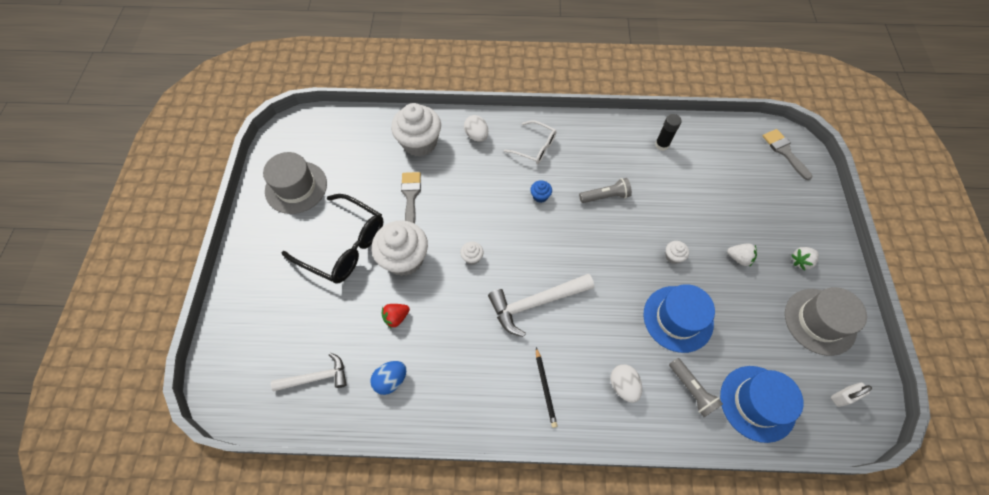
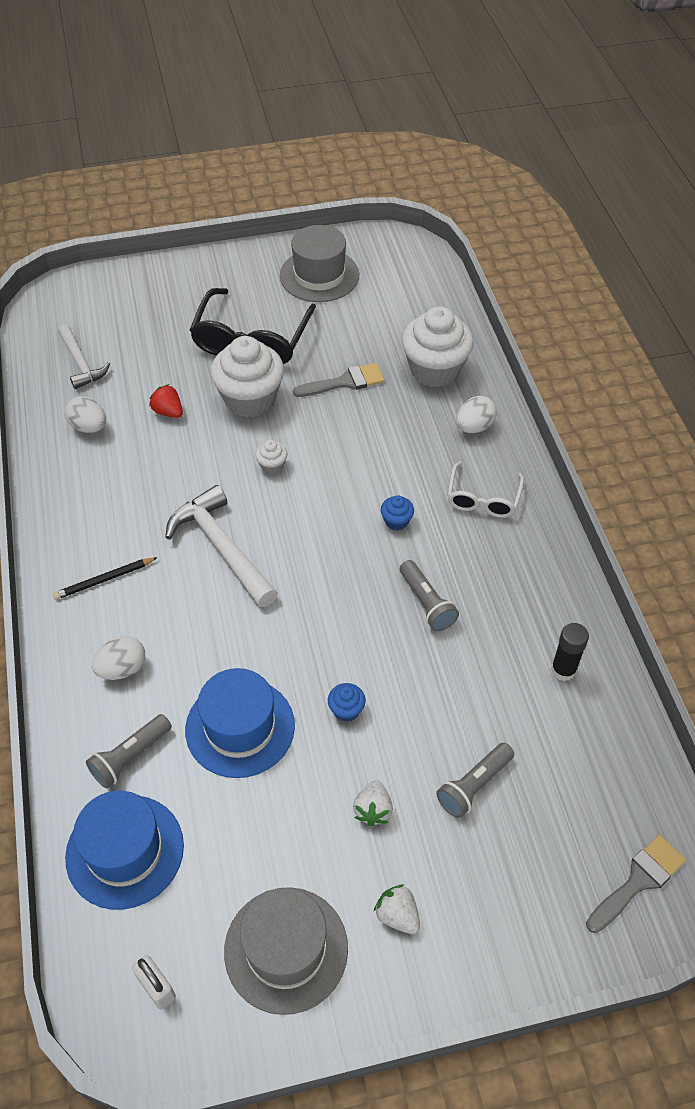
camera: 75 degrees right, 10 degrees down
(391, 380) = (89, 427): blue egg -> white egg
(673, 256) = (346, 710): white cupcake -> blue cupcake
(728, 205) = (474, 785): none -> grey flashlight

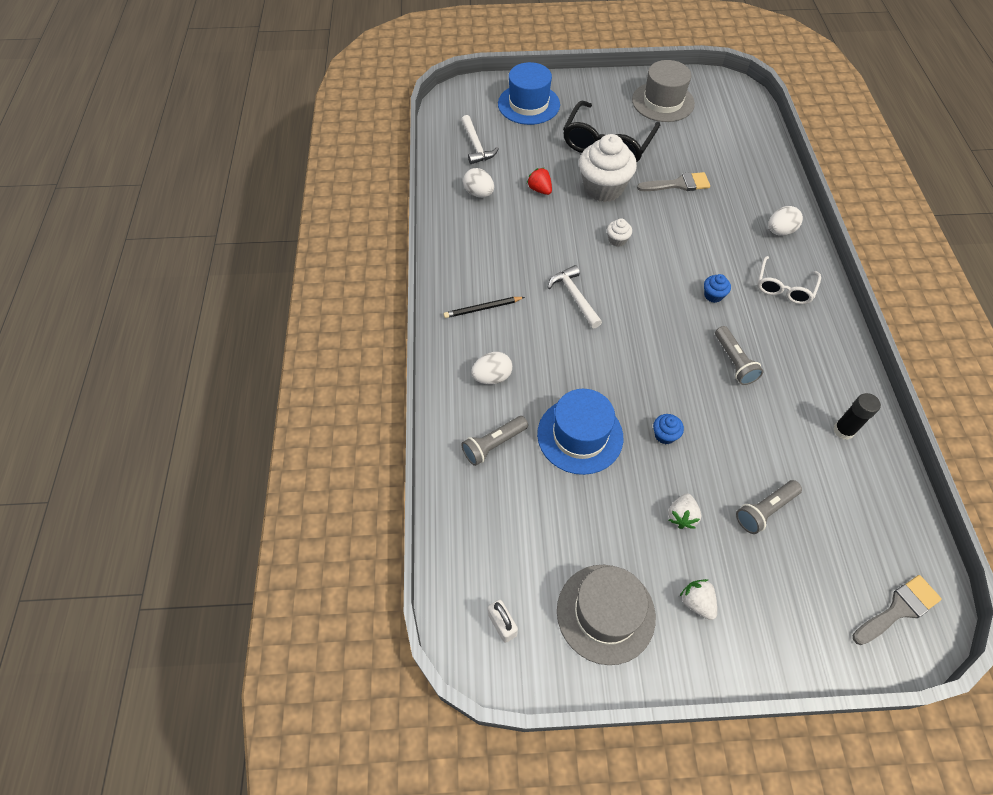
camera: 10 degrees right, 5 degrees up
(125, 851) = (484, 516): blue hat -> blue hat (528, 104)
(222, 548) = (574, 297): white hammer -> white hammer, size x0.65
(434, 370) = (750, 183): white cupcake -> none

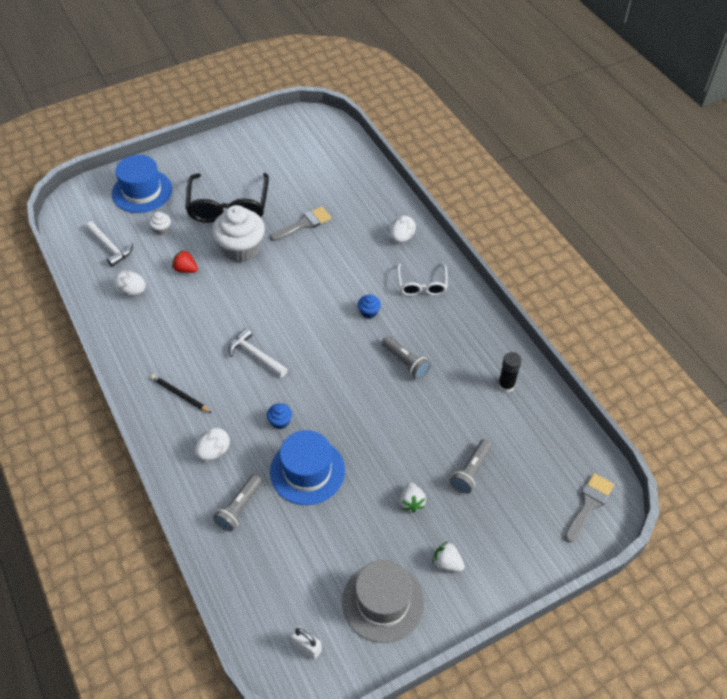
camera: 25 degrees left, 5 degrees down
(483, 308) = (180, 395): black pencil -> black pencil turned 75 degrees clockwise
(617, 240) = (272, 292): white cupcake -> white cupcake (162, 229)
(663, 102) = (262, 151): grey hat -> none
(665, 435) = (374, 443): blue cupcake -> blue cupcake (280, 421)

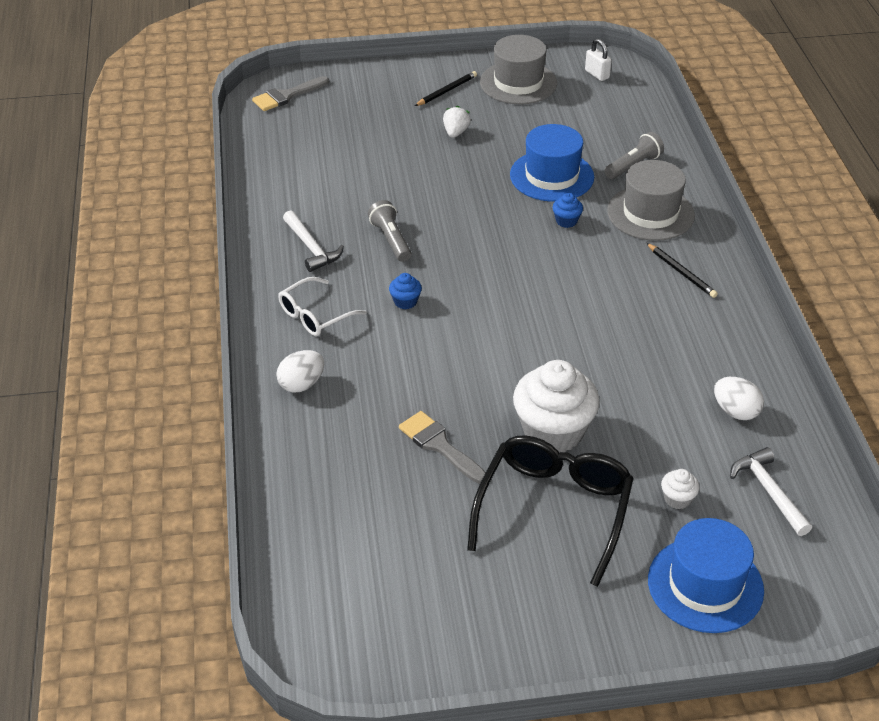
camera: 160 degrees left, 10 degrees down
(186, 269) = (647, 423): red strawberry -> none
(214, 451) = (650, 213): white egg -> grey hat
(256, 355) = (574, 290): white hammer -> white hammer (311, 248)
(304, 224) = (439, 445): grey brush -> grey brush turned 60 degrees clockwise
(422, 285) = (315, 315): white glasses -> white glasses turned 150 degrees counterclockwise
(447, 563) = (446, 91): white strawberry -> black pencil
(471, 471) = (381, 139): grey flashlight -> none
(506, 385) = (291, 193): black glue stick -> none

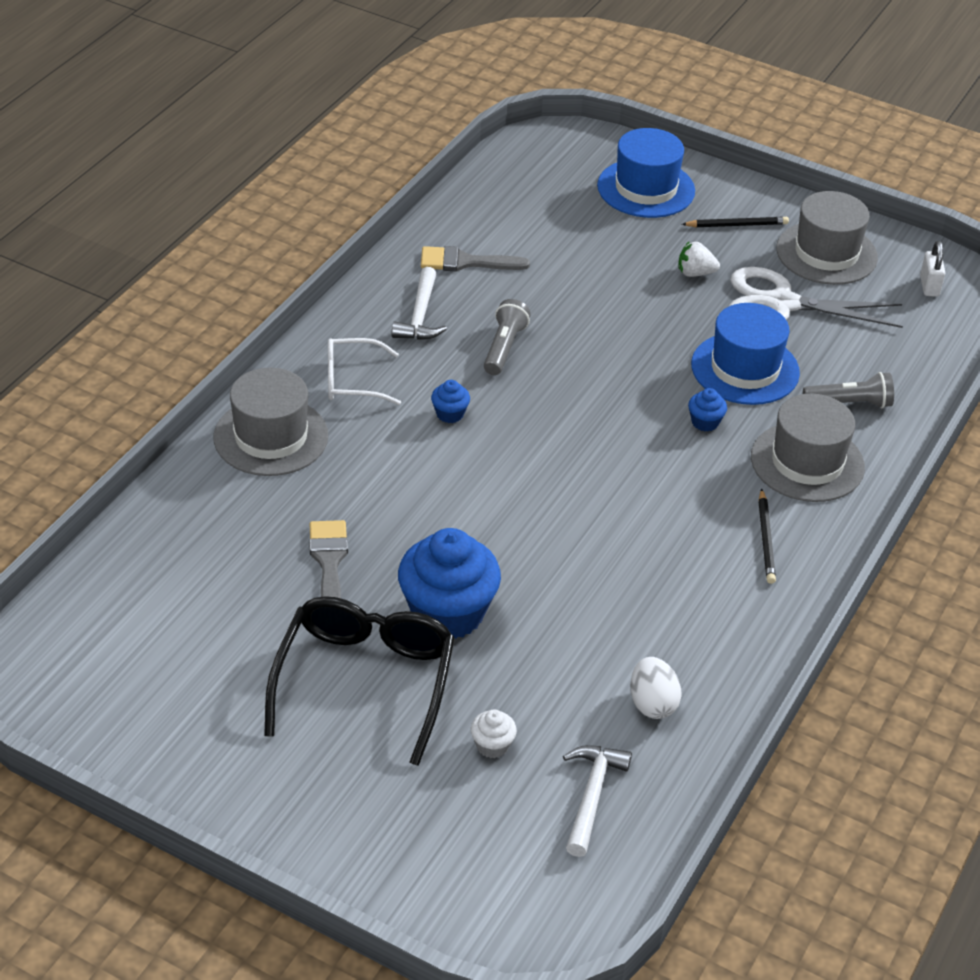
camera: 35 degrees right, 0 degrees up
(287, 96) = (564, 152): grey brush -> grey brush (465, 262)
(301, 384) = (271, 436): white egg -> grey hat
(455, 132) = (695, 273): white strawberry -> white strawberry turned 135 degrees counterclockwise
(527, 126) = (781, 304): none -> white scissors
(553, 432) = (447, 613): white cupcake -> blue cupcake
(554, 510) = (364, 681): black glasses -> black glasses turned 45 degrees counterclockwise
(705, 585) = (424, 835): blue hat -> blue hat (646, 188)

